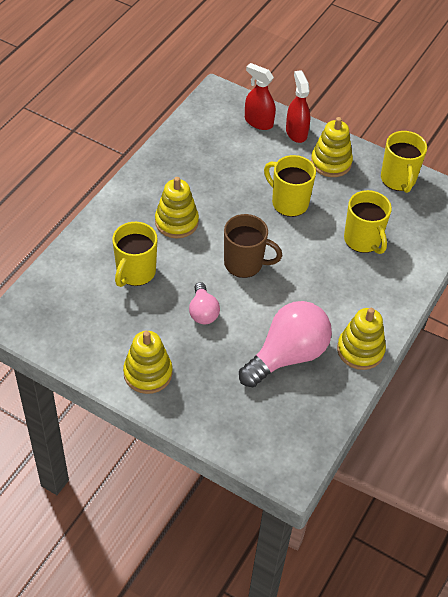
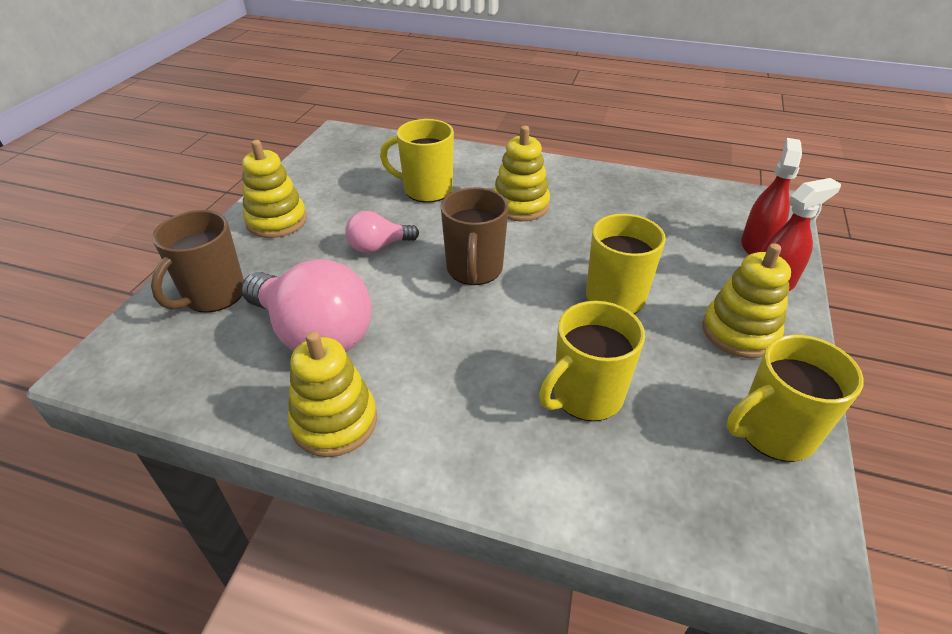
camera: 80 degrees right, 10 degrees down
(233, 413) = (213, 295): none -> brown mug

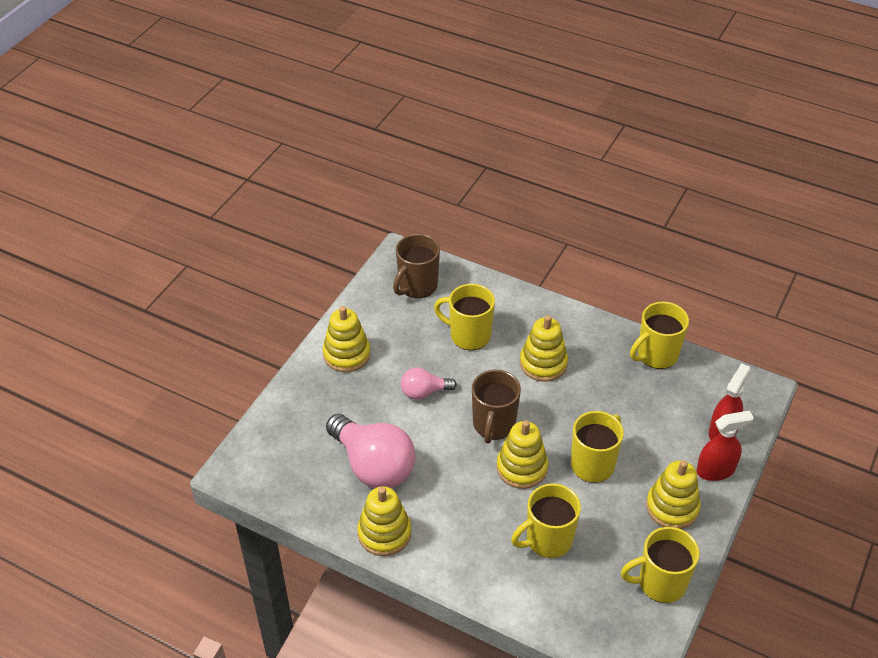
camera: 10 degrees right, 5 degrees up
(213, 295) = (302, 422): brown mug -> brown mug (417, 286)
(523, 311) = (522, 468): none -> yellow stacking toy
(646, 186) = (656, 355): none -> yellow mug

